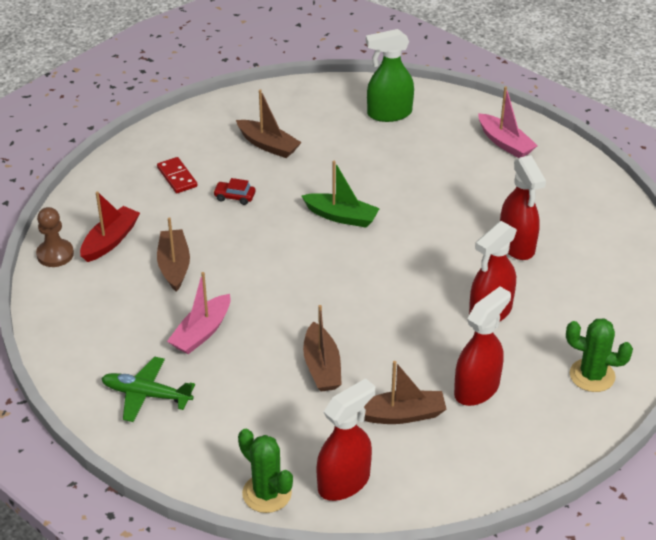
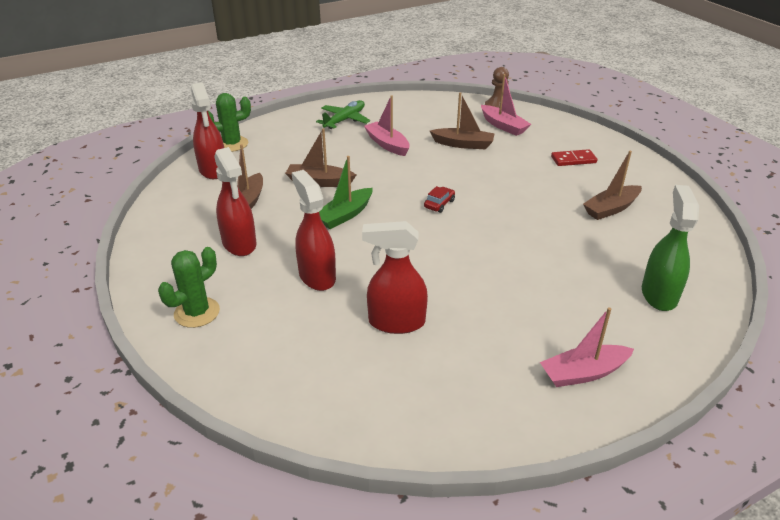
camera: 110 degrees right, 5 degrees down
(110, 241) = (503, 126): red boat -> pink boat
(234, 197) = (538, 180): red car -> red car (439, 204)
(341, 216) = (490, 226): green boat -> green boat (345, 215)

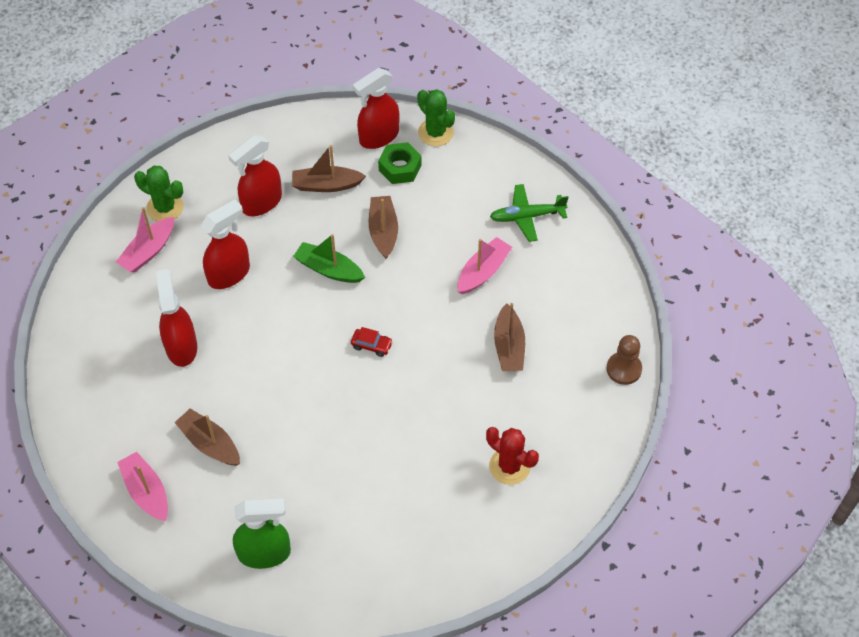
camera: 75 degrees right, 20 degrees up
(256, 165) = (400, 168): none -> green nut
(344, 120) = (527, 216): green plane -> green plane turned 150 degrees clockwise
(503, 126) = (572, 382): pink boat -> pink boat (148, 251)
(573, 160) = (509, 466): red domino -> red cactus
(611, 209) = (409, 509): brown boat -> brown boat (210, 443)

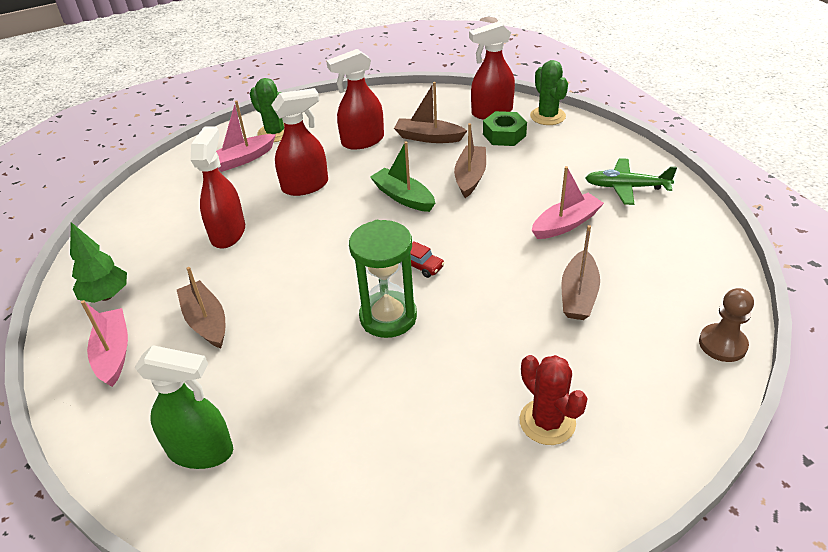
camera: 20 degrees right, 15 degrees down
(105, 439) = (106, 296): none -> green tree
(362, 403) = (388, 317): none -> green hourglass

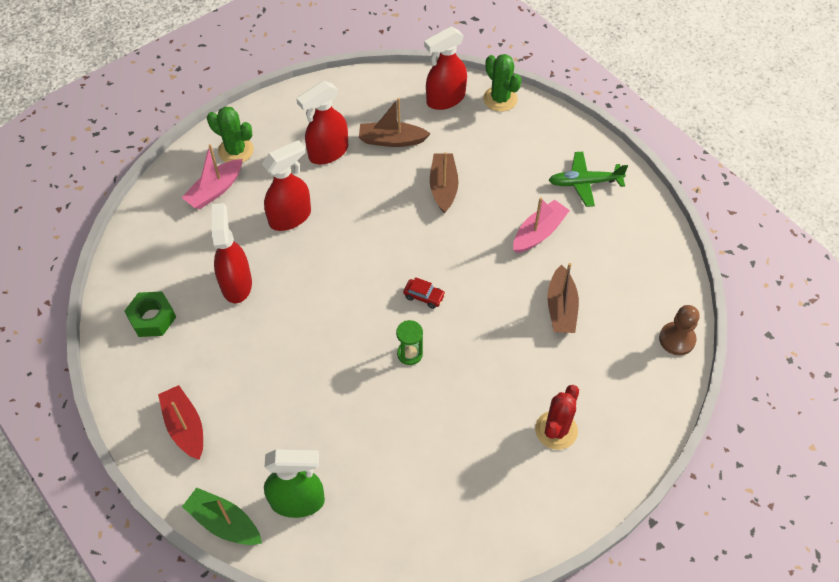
camera: 15 degrees left, 15 degrees up
(106, 296) = (150, 370): green tree -> none
(113, 353) = (185, 427): pink boat -> red boat
(206, 321) = (254, 382): brown boat -> none
(388, 317) = (410, 354): green hourglass -> green hourglass, size x0.53
(403, 197) = (387, 219): green boat -> green boat (224, 522)
(504, 135) = (463, 129): green nut -> green nut (152, 318)
(547, 422) = (556, 430): red cactus -> red cactus turned 75 degrees clockwise

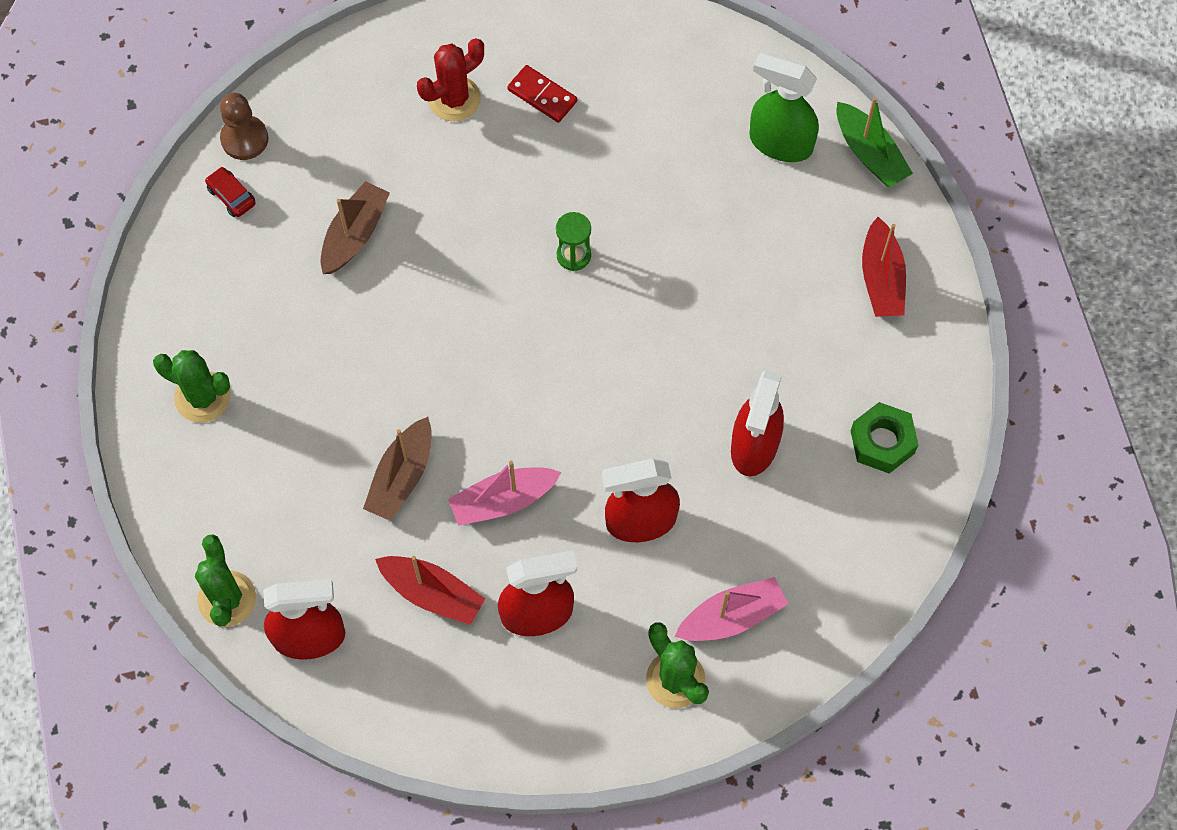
camera: 155 degrees left, 10 degrees up
(392, 140) = (432, 593): brown boat -> red boat
(424, 296) = (517, 322): red car -> red car (231, 196)
(494, 461) = (542, 96): none -> red domino
(539, 232) = (315, 349): pink boat -> pink boat (503, 501)
(585, 183) = (202, 397): green plane -> green cactus

